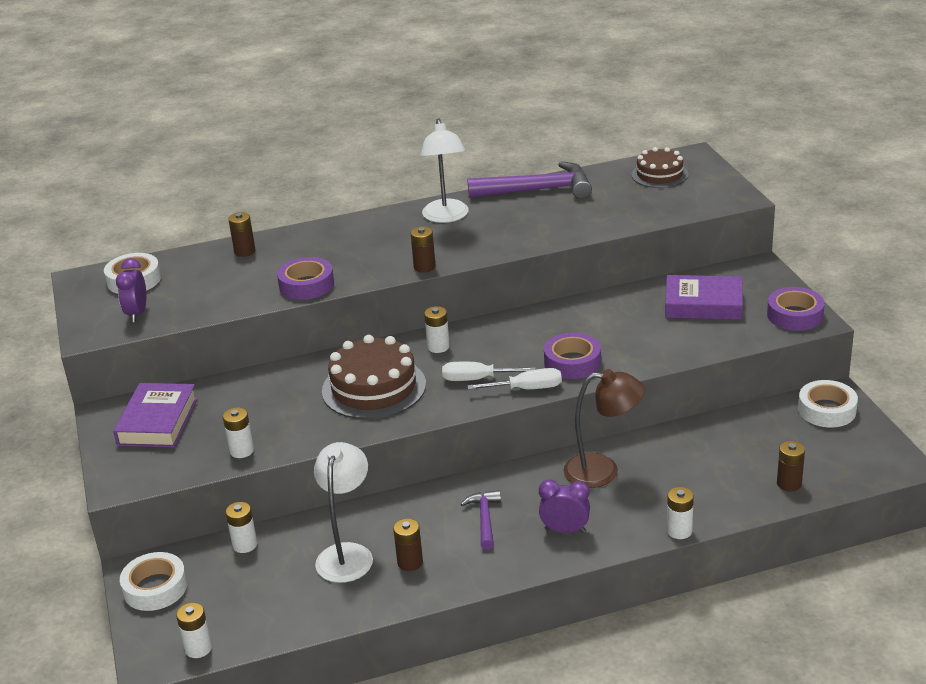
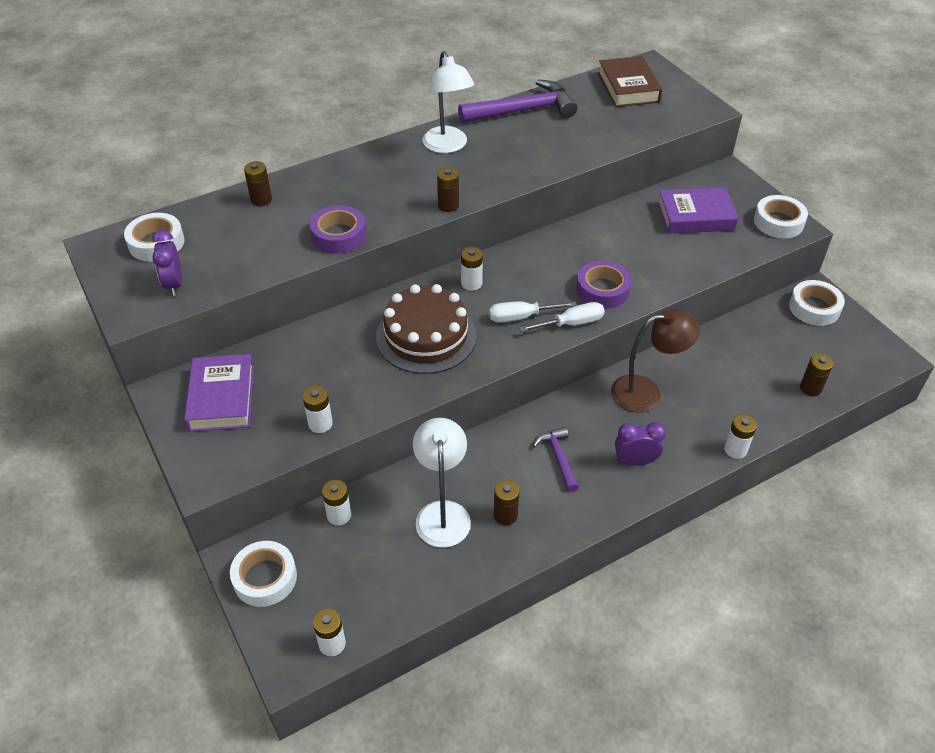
camera: 15 degrees left, 15 degrees up
(659, 175) = (628, 87): brown cake -> brown book
(795, 315) = (778, 222): purple tape -> white tape

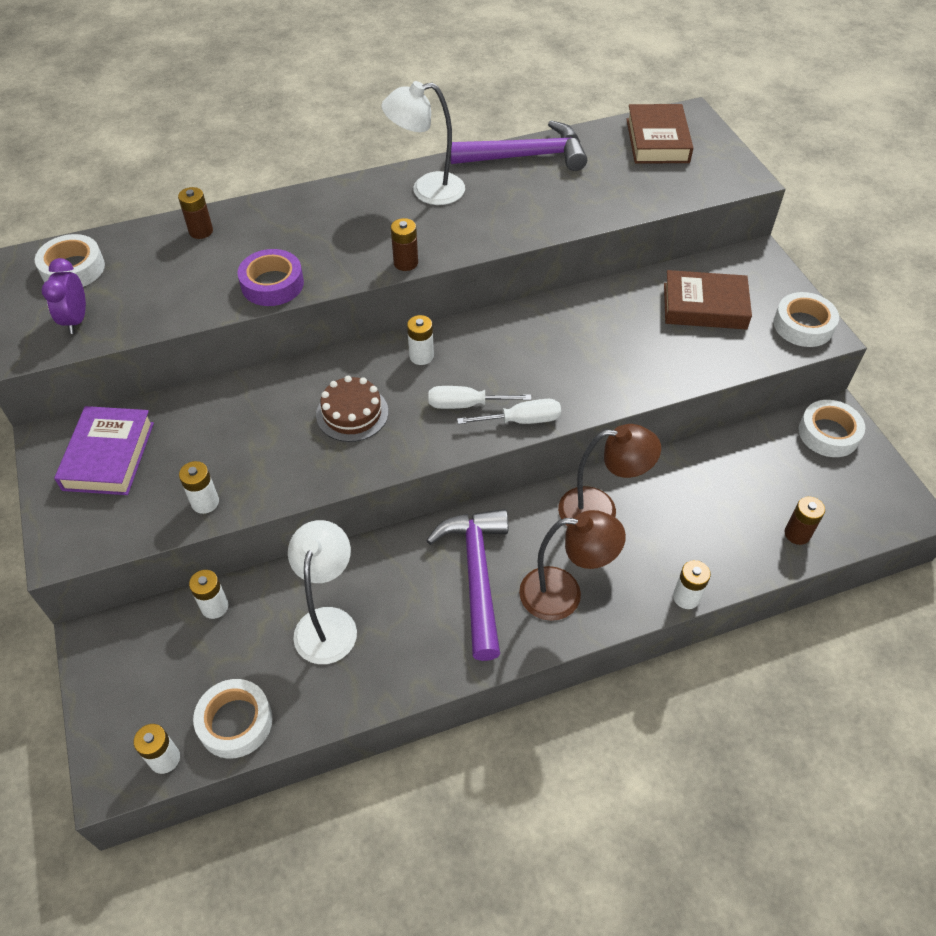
camera: 10 degrees right, 5 degrees up
(265, 578) = (115, 668): white tape -> white tape (235, 722)
(426, 336) = (352, 413): brown cake -> brown cake, size x0.62
(448, 146) = (427, 190): white lamp -> white lamp turned 90 degrees clockwise
(505, 515) = (398, 636): brown battery -> none
(558, 458) = (477, 576): purple hammer -> purple hammer, size x1.89
(602, 290) = (569, 384): purple tape -> none
(635, 461) = (564, 594): purple clock -> brown lamp
(695, 216) = (704, 306): purple book -> brown book

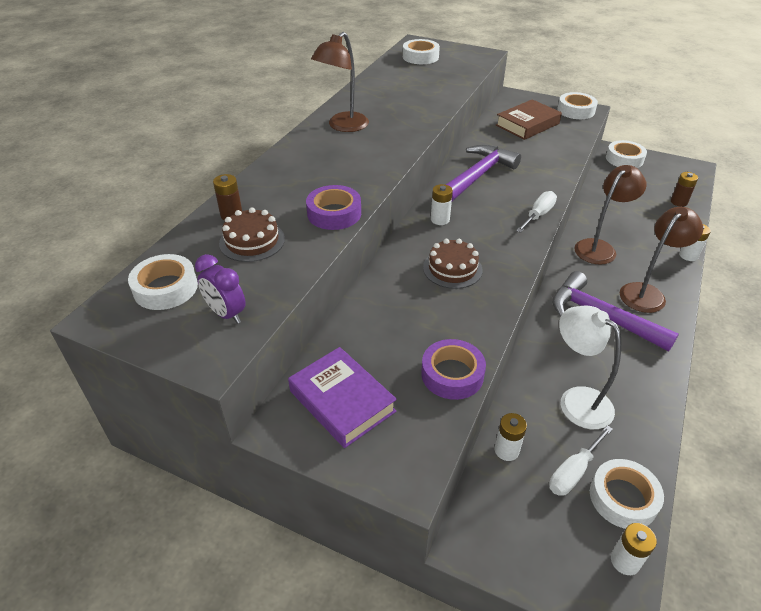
camera: 45 degrees left, 10 degrees down
(179, 267) = (252, 241): none -> brown cake
(205, 502) = (452, 374): white battery -> purple tape
(405, 263) = (394, 162): brown battery -> none
(427, 190) = (343, 126): white lamp -> brown lamp
(466, 404) = (501, 226): white screwdriver -> white screwdriver (573, 472)
(526, 156) = (369, 89): purple hammer -> purple hammer (478, 176)
(657, 141) = (420, 57): brown book -> white tape

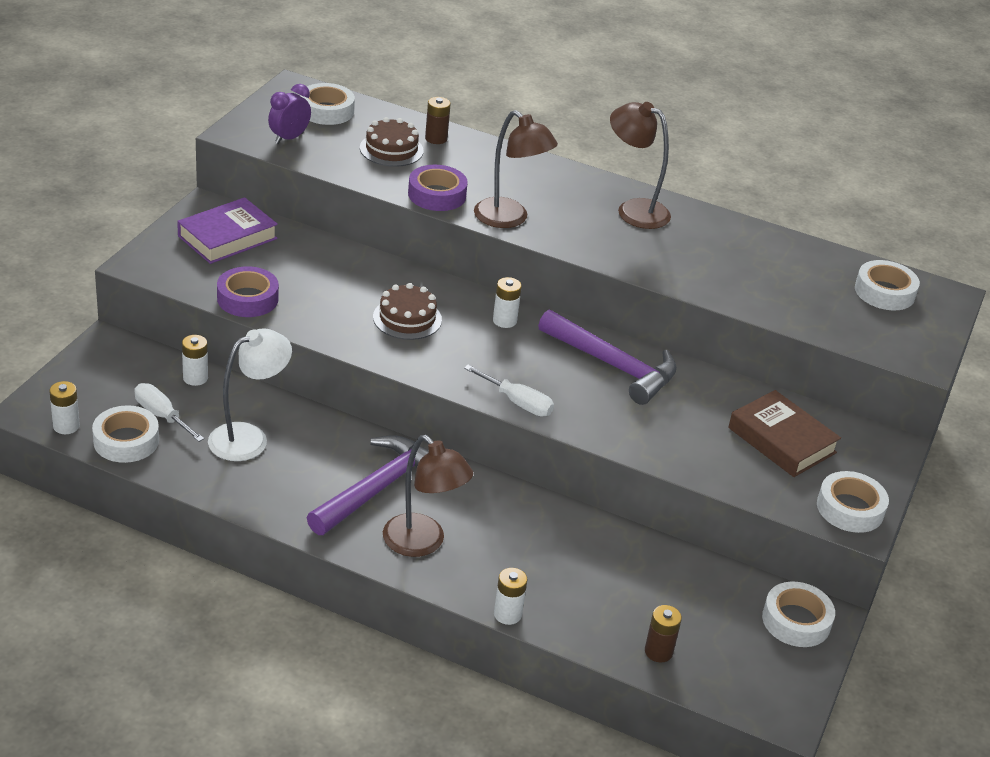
camera: 85 degrees right, 5 degrees down
(599, 247) = (524, 522): brown lamp -> brown lamp (509, 219)

